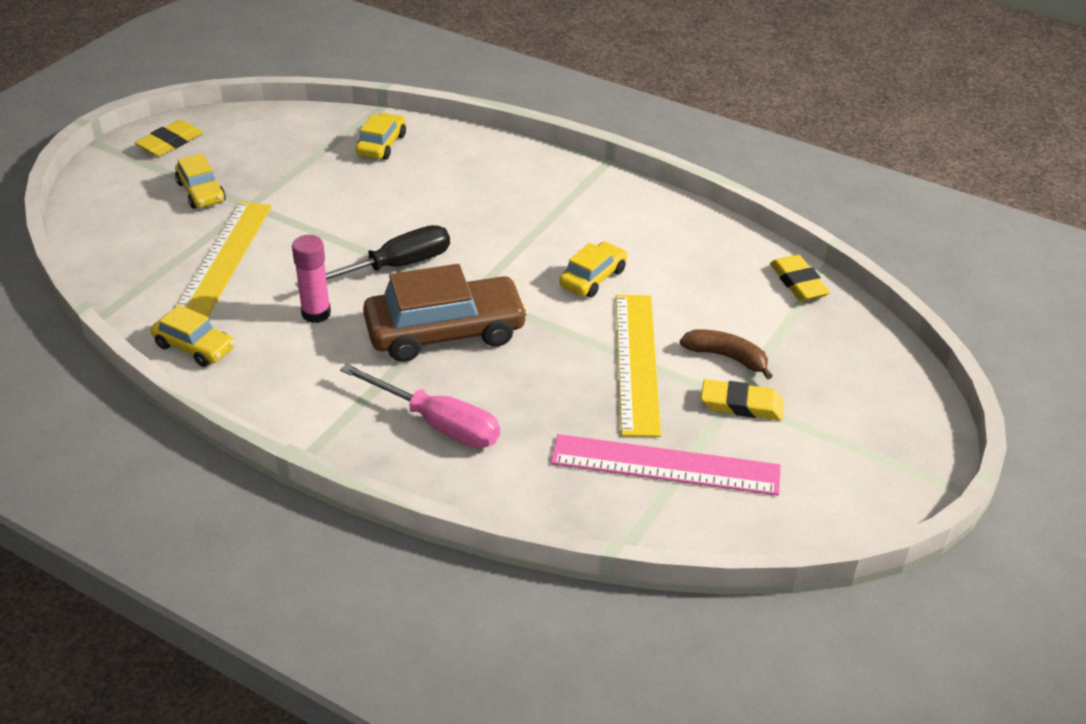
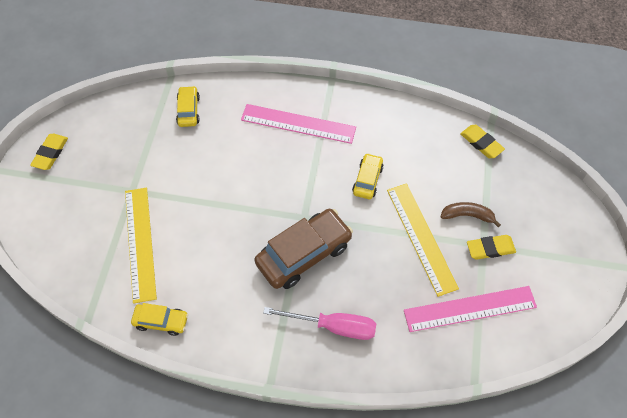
camera: 20 degrees left, 20 degrees up
(201, 192) = (95, 190): yellow car -> none
(316, 313) = (220, 267): pink glue stick -> none
(394, 267) = (248, 212): black screwdriver -> none
(528, 194) = (298, 123): none -> pink ruler

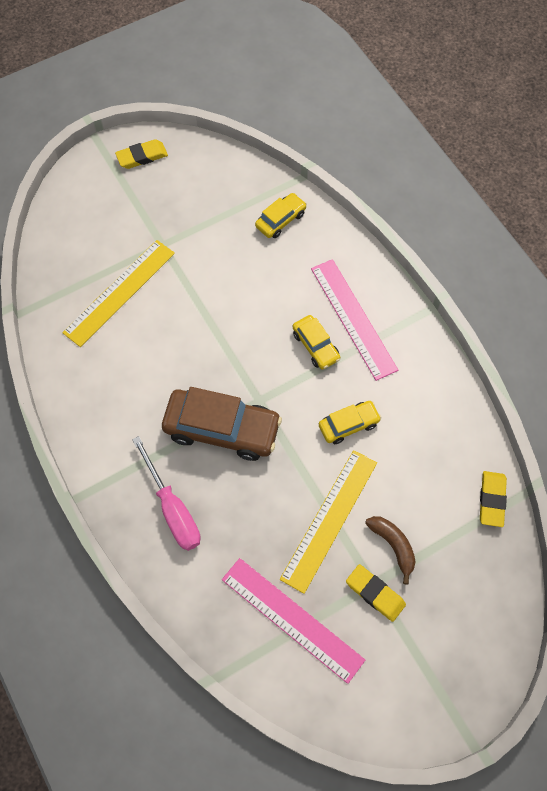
camera: 50 degrees right, 5 degrees up
(161, 321) = (64, 367): yellow car -> yellow car (316, 346)

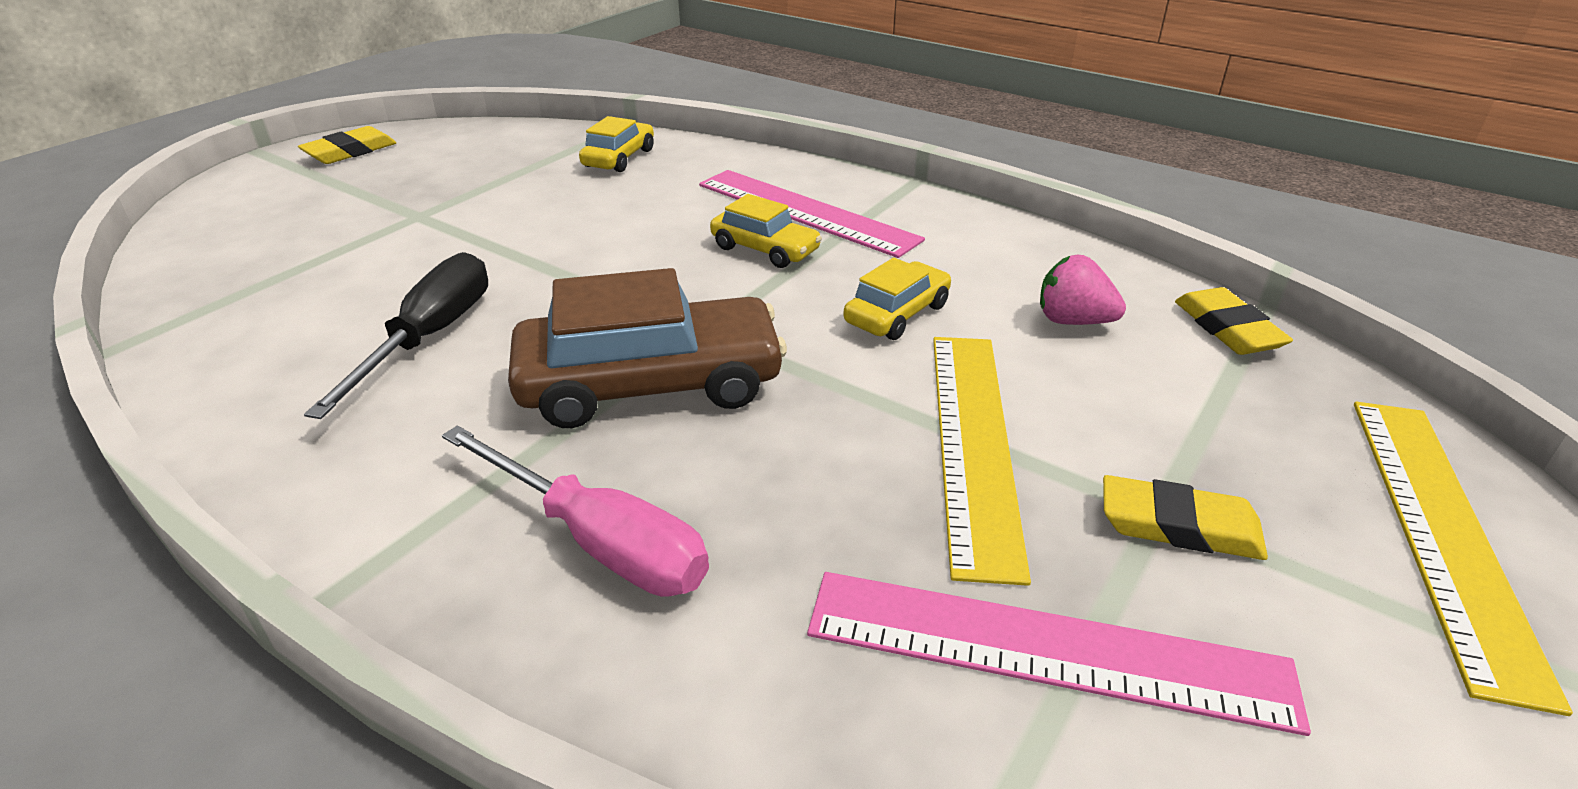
camera: 25 degrees left, 30 degrees down
(119, 292) = (347, 277): yellow ruler -> yellow ruler (1442, 532)
(144, 357) = (430, 337): none -> black screwdriver
(393, 545) = (1133, 439): brown banana -> none
(424, 464) = (1073, 321): none -> pink strawberry

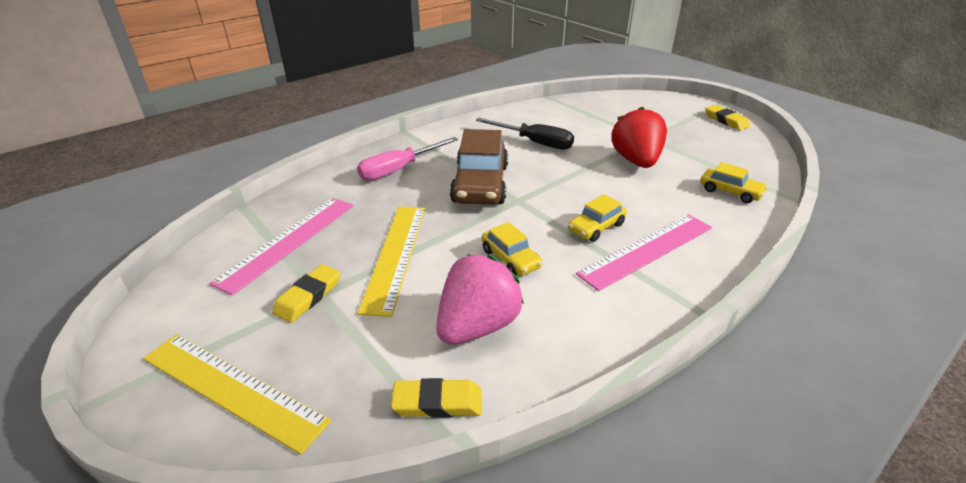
camera: 105 degrees right, 0 degrees up
(521, 224) = (636, 161): none -> red strawberry
(974, 443) = (395, 255): yellow ruler -> yellow ruler turned 75 degrees clockwise
(1073, 321) = (477, 326): pink strawberry -> pink strawberry, size x1.74

